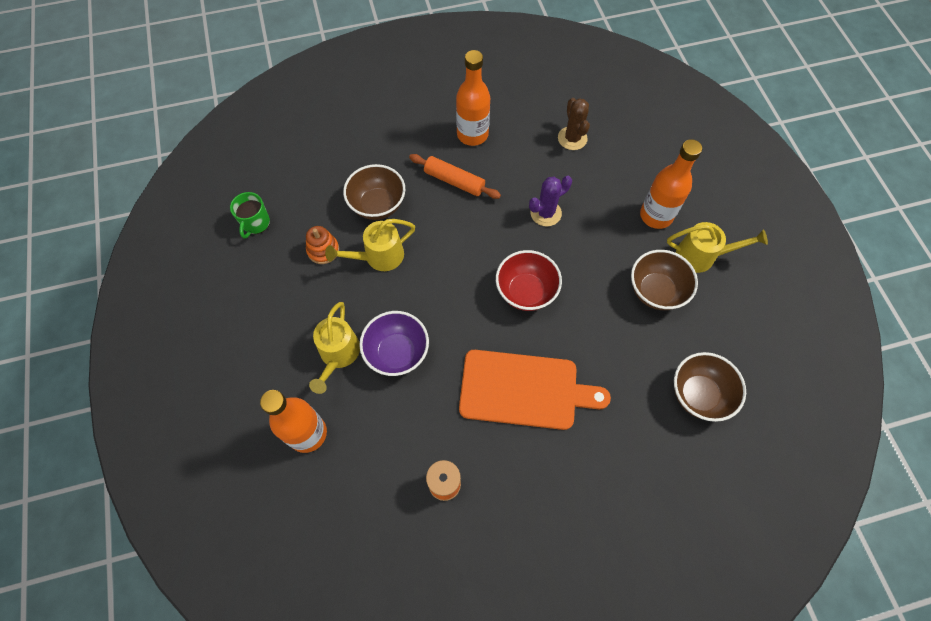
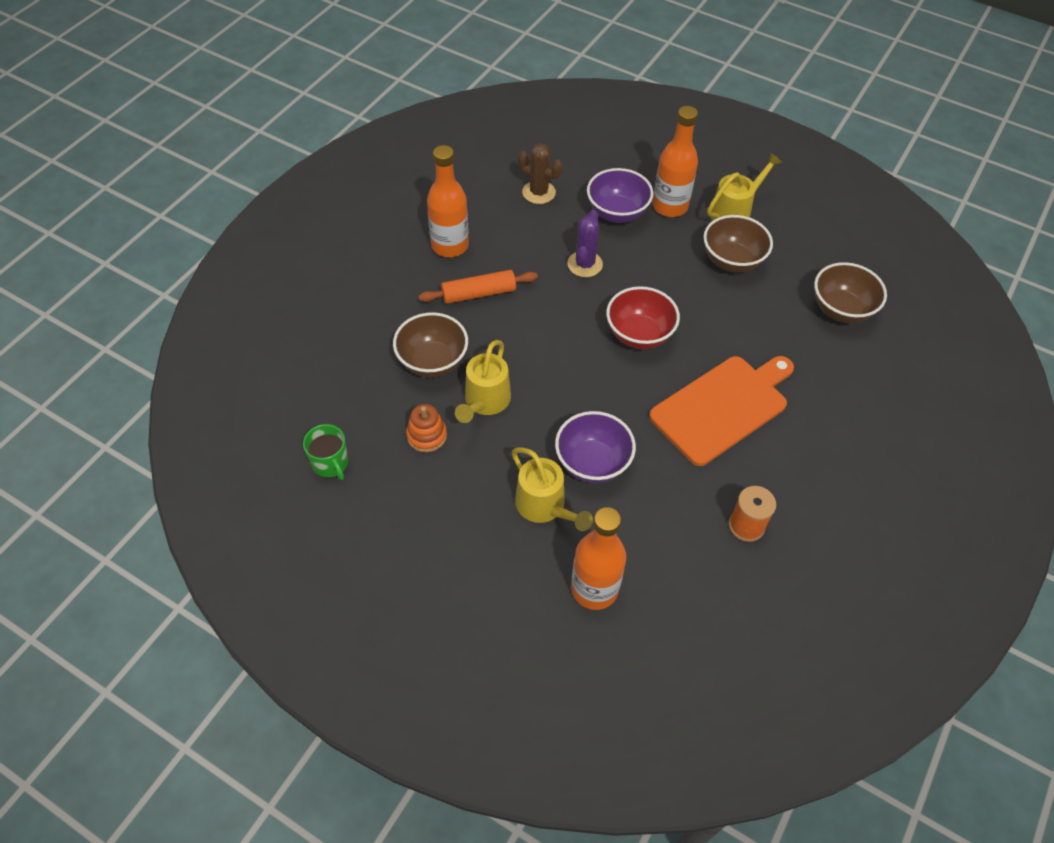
camera: 45 degrees left, 10 degrees down
(611, 192) = (617, 213): none -> purple bowl

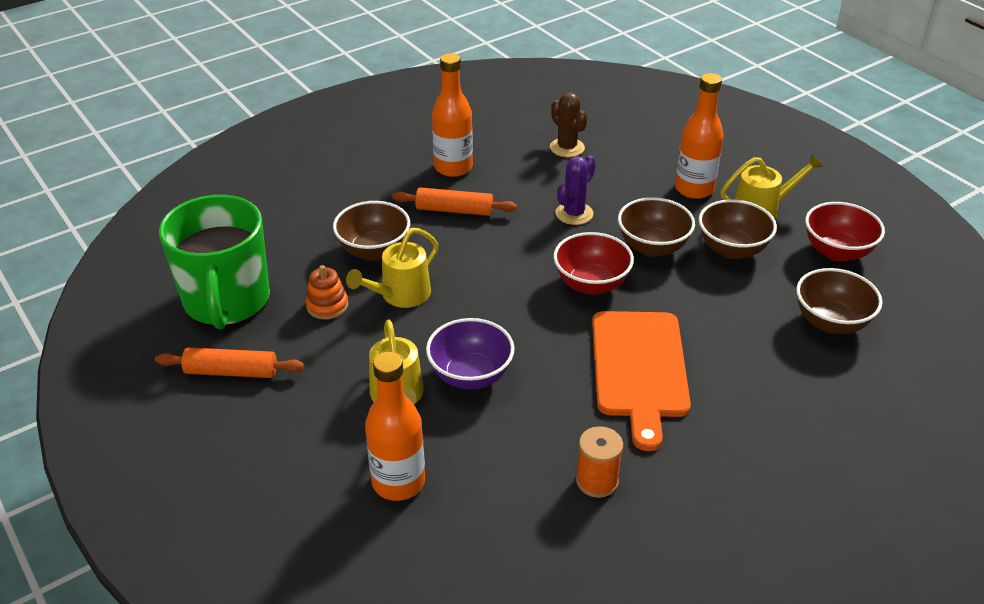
camera: 25 degrees right, 15 degrees down
(330, 463) = (227, 301): green mug -> green mug, size x2.34
(383, 536) = (231, 372): none -> orange rolling pin
(617, 213) = (635, 181): purple bowl -> none
(668, 279) = (652, 247): none -> brown bowl
(722, 407) = (640, 369): orange cutting board -> orange cutting board turned 105 degrees clockwise
(812, 237) = (837, 252): none -> red bowl

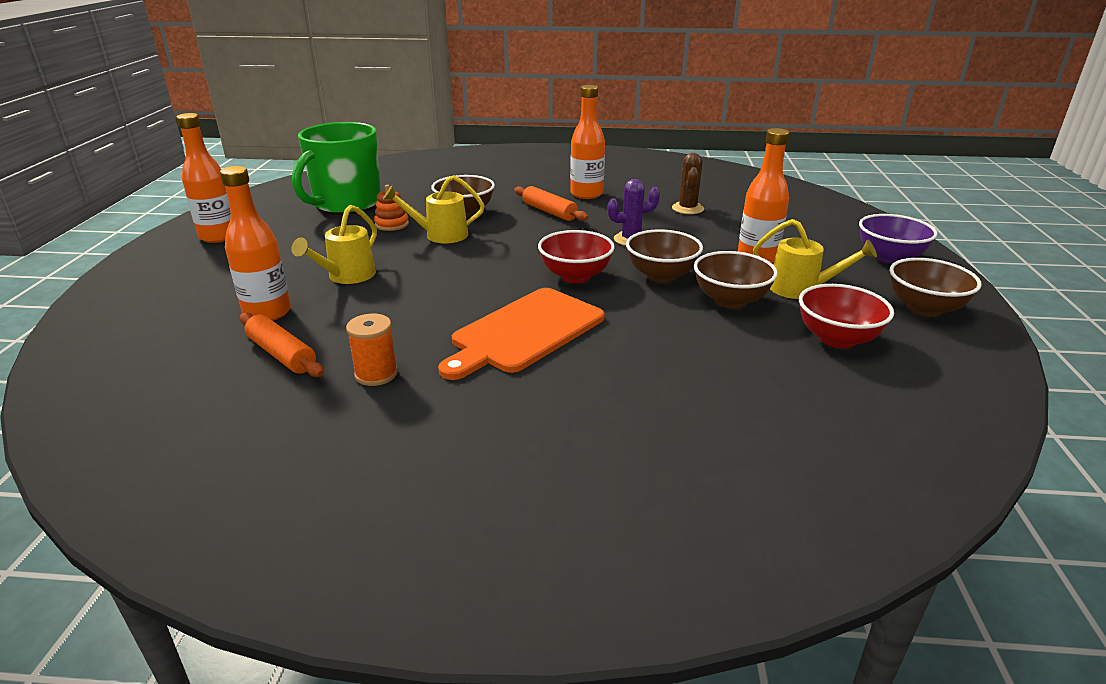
camera: 40 degrees right, 10 degrees down
(160, 424) = (219, 236): none -> orange bottle
(231, 372) = (290, 231): orange rolling pin -> orange rolling pin (282, 354)
(470, 375) = (406, 286): purple bowl -> purple bowl (889, 257)
(831, 322) = (748, 378): brown bowl -> brown bowl (924, 308)

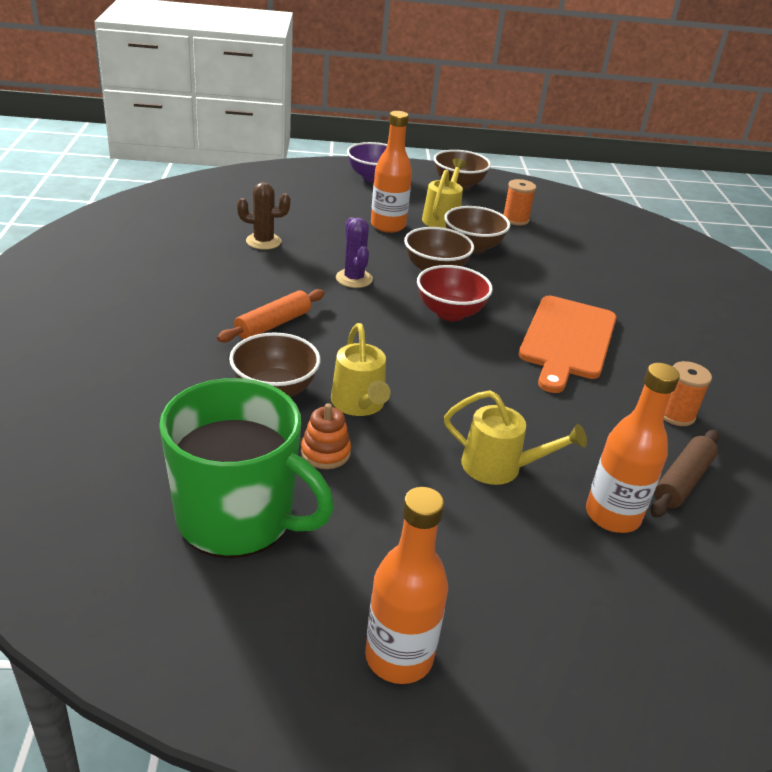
camera: 100 degrees left, 5 degrees up
(282, 354) = (682, 481): orange rolling pin -> brown rolling pin
(525, 332) = (567, 340): orange cutting board -> orange cutting board turned 75 degrees clockwise
(586, 194) = (210, 297): orange bottle -> none
(837, 339) = (515, 219): red bowl -> orange spool

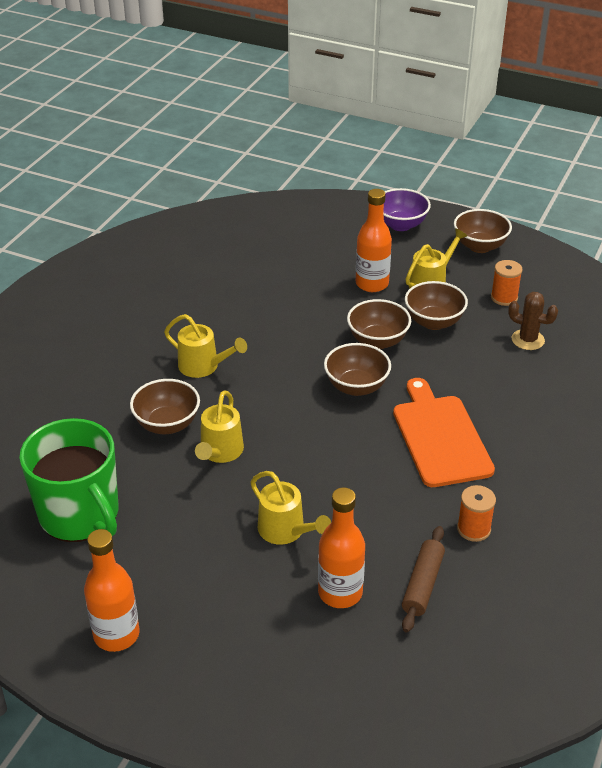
camera: 30 degrees right, 5 degrees up
(263, 241) = (250, 282): brown cactus -> brown cactus (527, 340)
(273, 324) = (204, 366): orange rolling pin -> yellow watering can
(325, 452) = (168, 484): orange stacking toy -> none
(354, 279) = (299, 335): purple cactus -> none
(450, 313) = (356, 387): red bowl -> brown bowl
(567, 340) = (440, 437): orange cutting board -> orange cutting board turned 120 degrees clockwise
(682, 481) = (423, 584): brown rolling pin -> brown rolling pin turned 45 degrees counterclockwise

